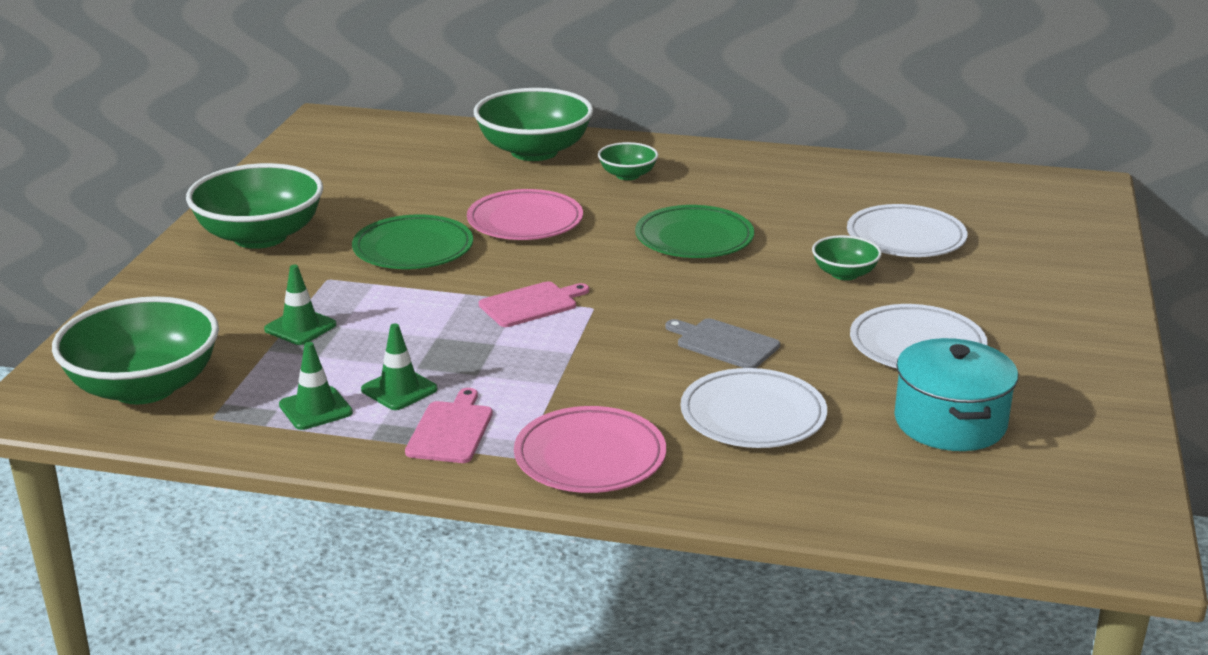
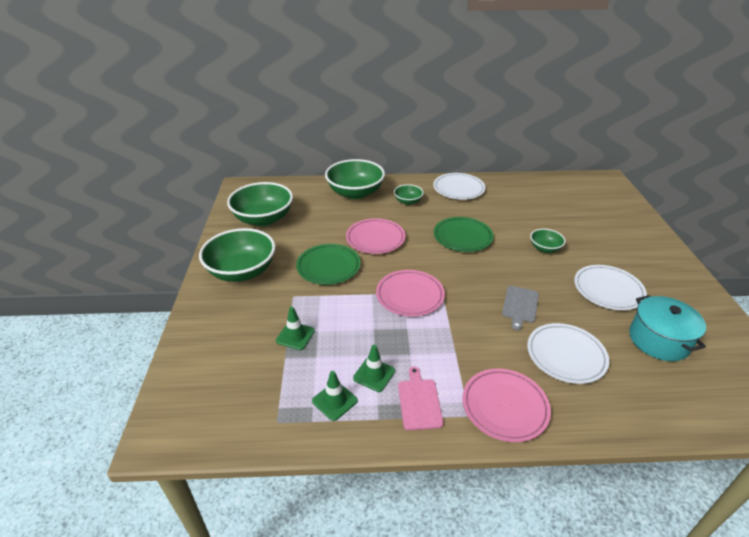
camera: 15 degrees left, 10 degrees up
(145, 387) = (224, 404): green bowl -> green bowl (263, 219)
(531, 304) = (410, 295): pink cutting board -> pink plate
(724, 343) = (520, 305): grey cutting board -> grey cutting board turned 90 degrees counterclockwise
(906, 238) = (556, 221): white plate -> white plate (458, 189)

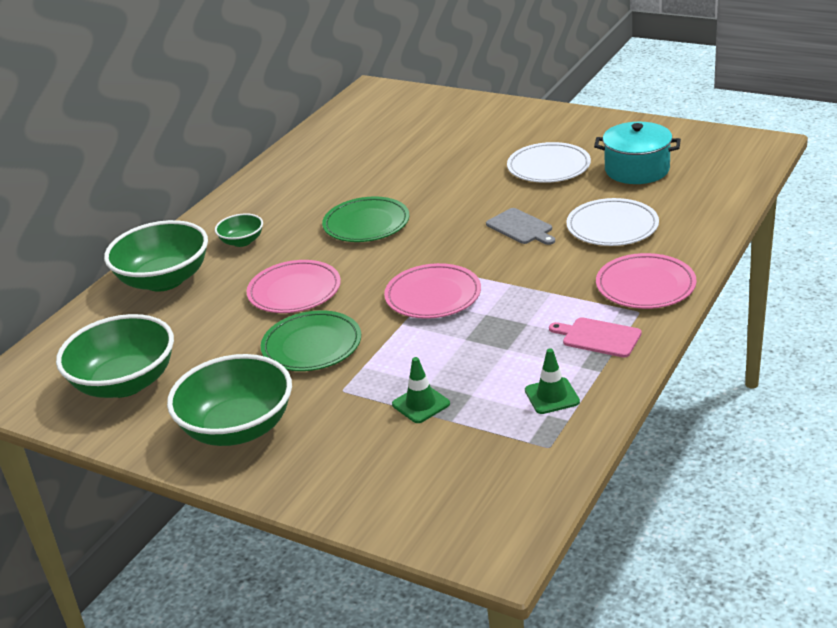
camera: 55 degrees left, 5 degrees down
(374, 374) = (536, 358): green traffic cone -> none
(458, 189) = (263, 194): white plate -> none
(545, 248) = (447, 178): green bowl -> none

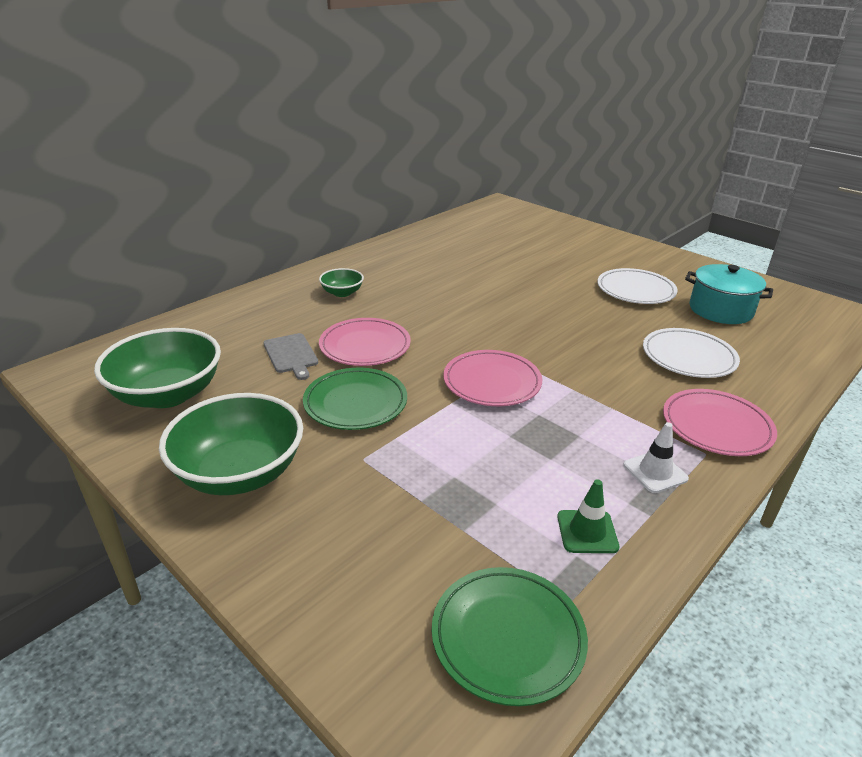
camera: 10 degrees right, 0 degrees up
(164, 280) = (260, 309): green bowl -> none
(366, 224) = (455, 302): green plate -> green plate (508, 637)
(421, 404) = (437, 499): green traffic cone -> none
(521, 227) = (597, 337): grey cutting board -> grey cutting board (291, 355)
(598, 337) = (655, 472): pink cutting board -> white traffic cone

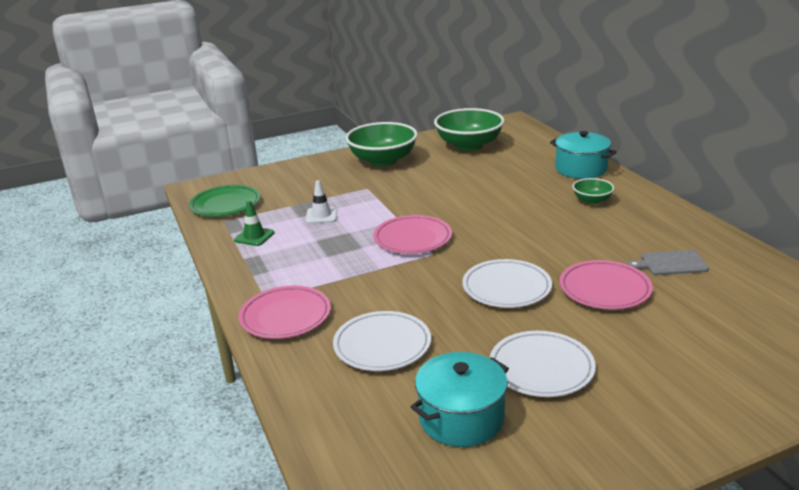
camera: 115 degrees right, 5 degrees down
(256, 304) = (581, 169): none -> turquoise pot
(291, 355) = (495, 176): grey cutting board -> grey cutting board (671, 263)
(355, 403) = (422, 191): green plate -> none
(365, 346) = (493, 200): pink plate -> pink plate (604, 289)
(545, 315) = (506, 288): none -> white plate
(655, 472) = (271, 272): white traffic cone -> white traffic cone (321, 215)

